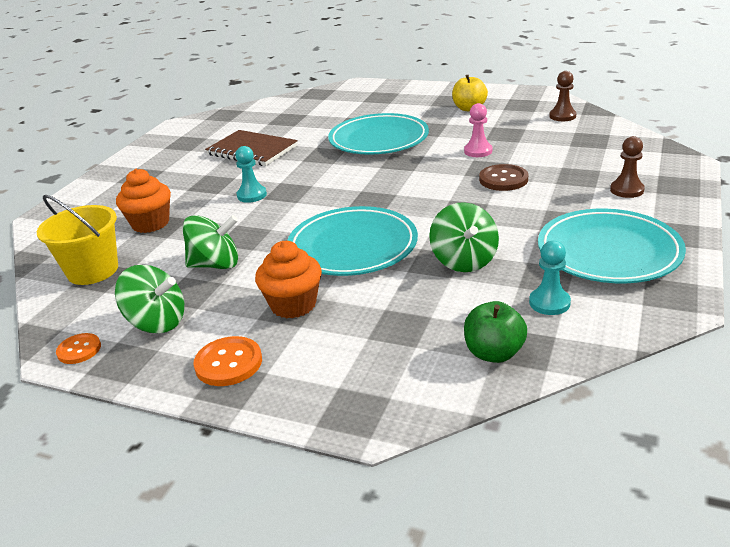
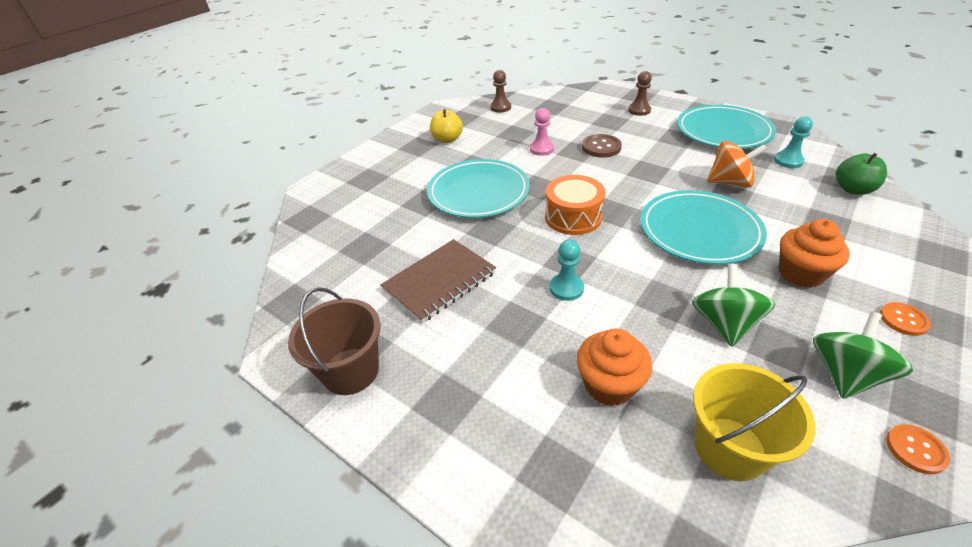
camera: 75 degrees left, 10 degrees up
(165, 145) = (351, 371): none -> brown bucket
(228, 363) = (903, 320): orange button -> orange button, size x0.67
(354, 184) = (573, 217): none -> orange drum
(464, 261) = (730, 182): green spinning top -> orange spinning top

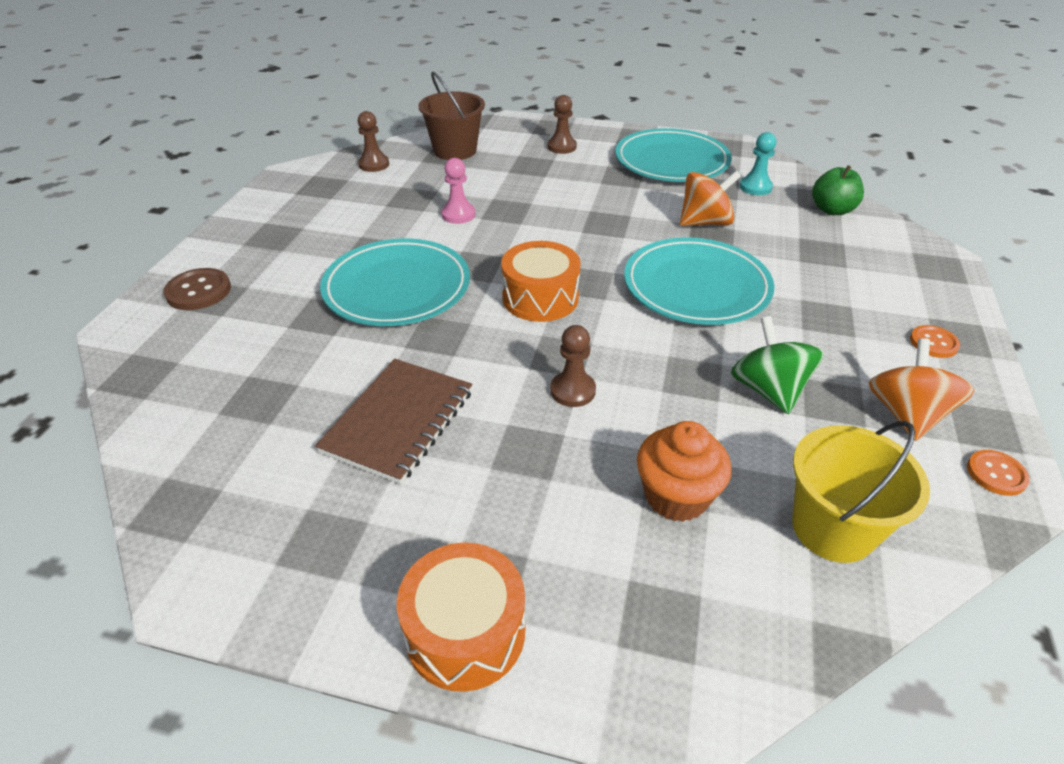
camera: 25 degrees left, 0 degrees up
(351, 371) = (325, 579): brown bucket -> brown bucket (455, 150)
(418, 433) = (465, 631): none -> orange drum
(447, 139) = (315, 220): yellow apple -> none
(566, 288) = (573, 391): turquoise pawn -> brown pawn
(601, 147) = (535, 201): brown button -> brown button (198, 291)
(800, 273) = (820, 315): orange cupcake -> none
(845, 374) = (906, 414): green spinning top -> orange spinning top

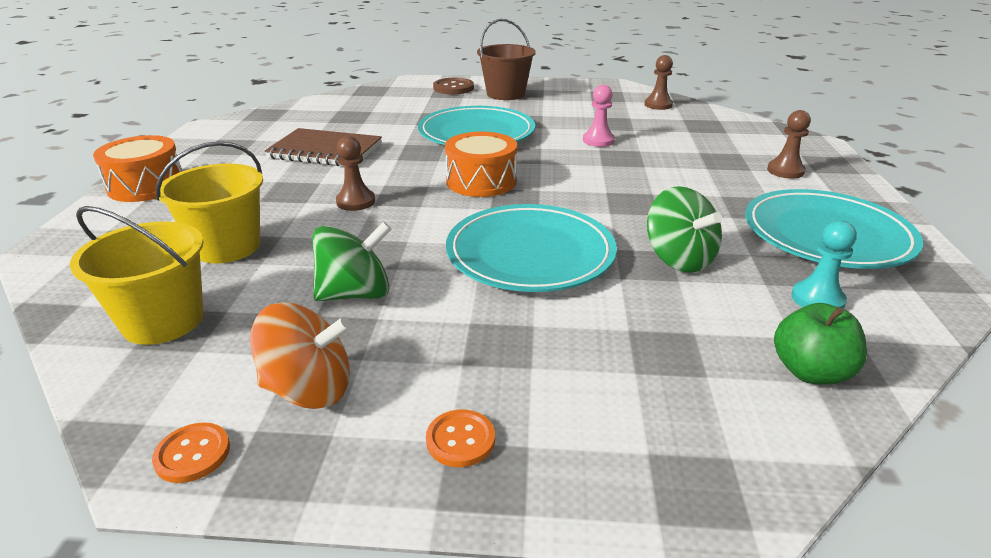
camera: 80 degrees right, 10 degrees down
(455, 150) = (717, 128): brown bucket -> brown bucket (505, 94)
(676, 496) = (227, 247): orange cupcake -> yellow bucket
(705, 222) = (679, 259): orange spinning top -> green spinning top

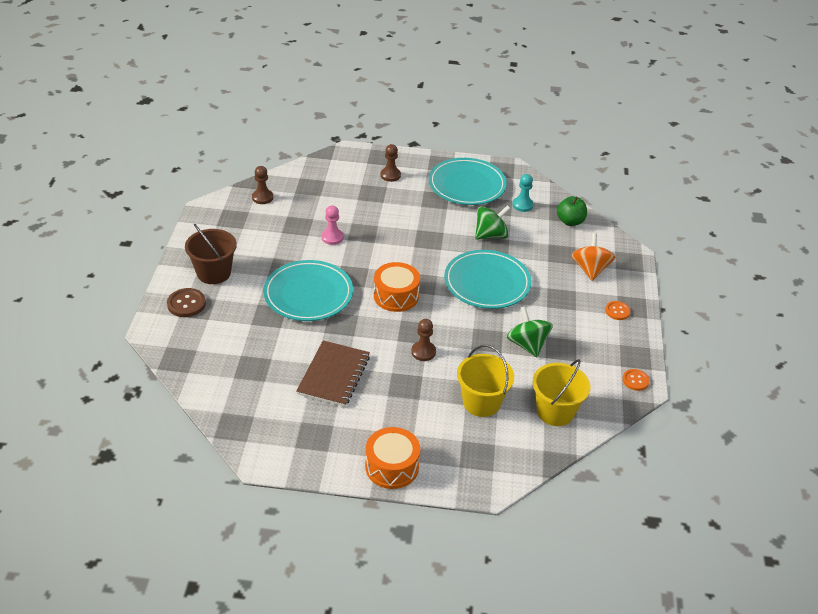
camera: 90 degrees left, 10 degrees up
(309, 389) = (597, 353): orange spinning top -> orange spinning top (590, 269)

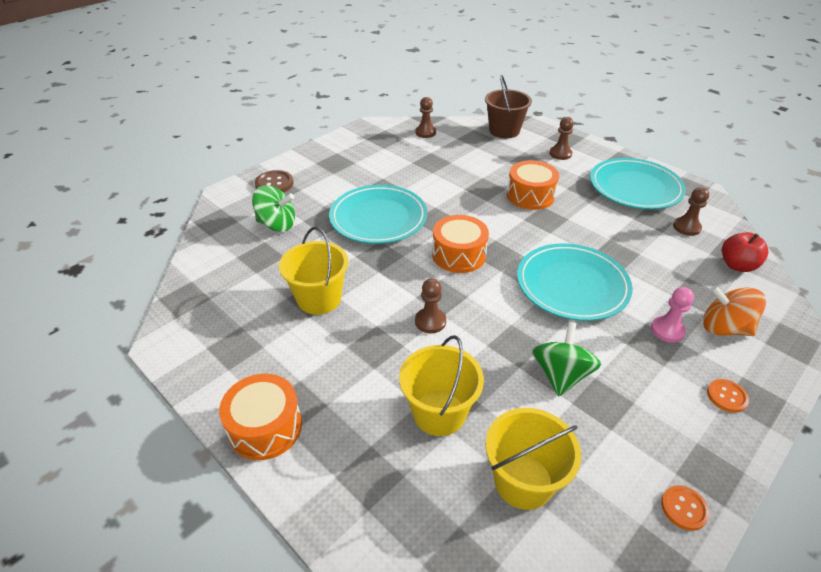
camera: 40 degrees right, 0 degrees up
(214, 273) = (322, 170): brown bucket -> brown bucket (504, 131)
(332, 237) = (451, 182): pink pawn -> pink pawn (667, 330)
(334, 375) = (319, 299): brown notebook -> yellow bucket
(401, 224) = (530, 195): none -> orange drum
(490, 235) = (620, 241): green spinning top -> green spinning top (277, 224)
(522, 205) = (686, 227): turquoise pawn -> brown pawn
(570, 221) = (737, 265): green apple -> red apple
(590, 269) = (724, 328): orange spinning top -> orange spinning top turned 105 degrees counterclockwise

